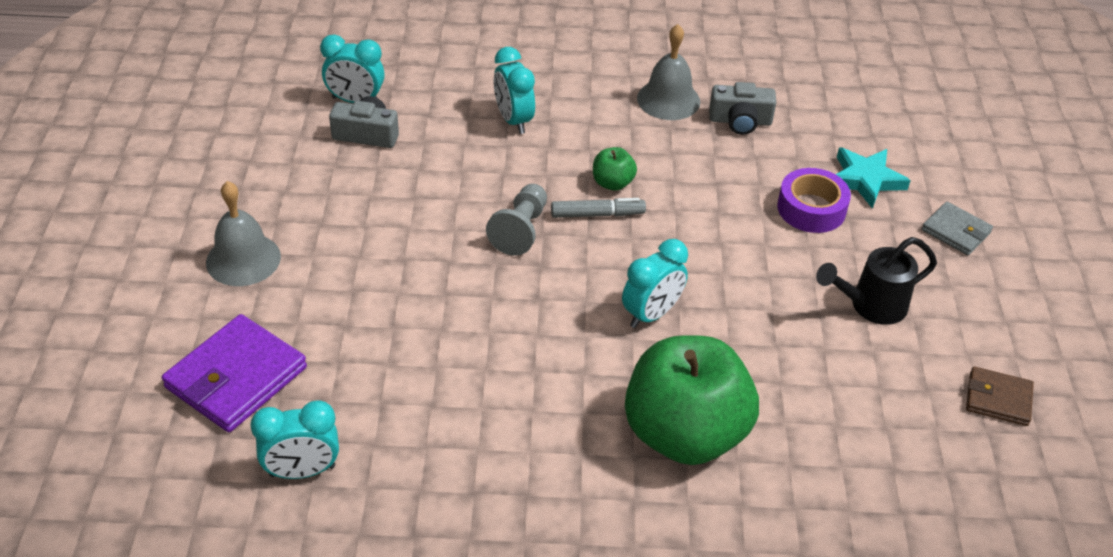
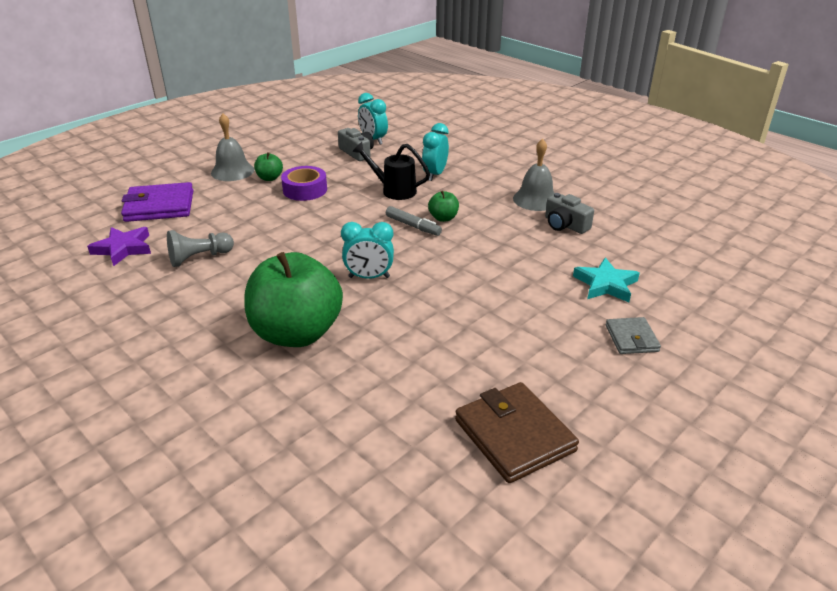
camera: 45 degrees right, 10 degrees down
(302, 471) = (123, 248): turquoise clock -> purple star
(315, 241) = (269, 178): none -> green apple
(520, 230) = (364, 214): grey pawn -> grey pawn (199, 258)
(811, 209) = (544, 280): purple tape -> purple tape (305, 190)
(871, 306) = (505, 341): black watering can -> black watering can (394, 190)
(998, 399) = (514, 435): brown wallet -> brown wallet, size x1.75

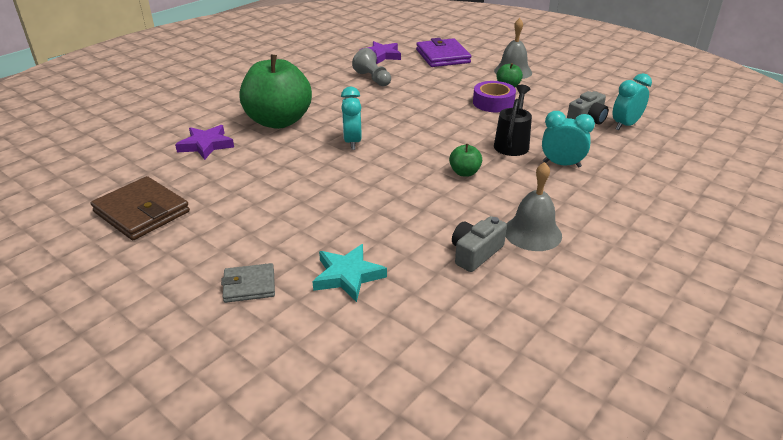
camera: 85 degrees right, 0 degrees up
(348, 396) = (206, 145): none -> purple star
(413, 226) = (443, 157): grey marker -> none
(514, 435) = (142, 212): brown wallet -> brown wallet turned 75 degrees clockwise

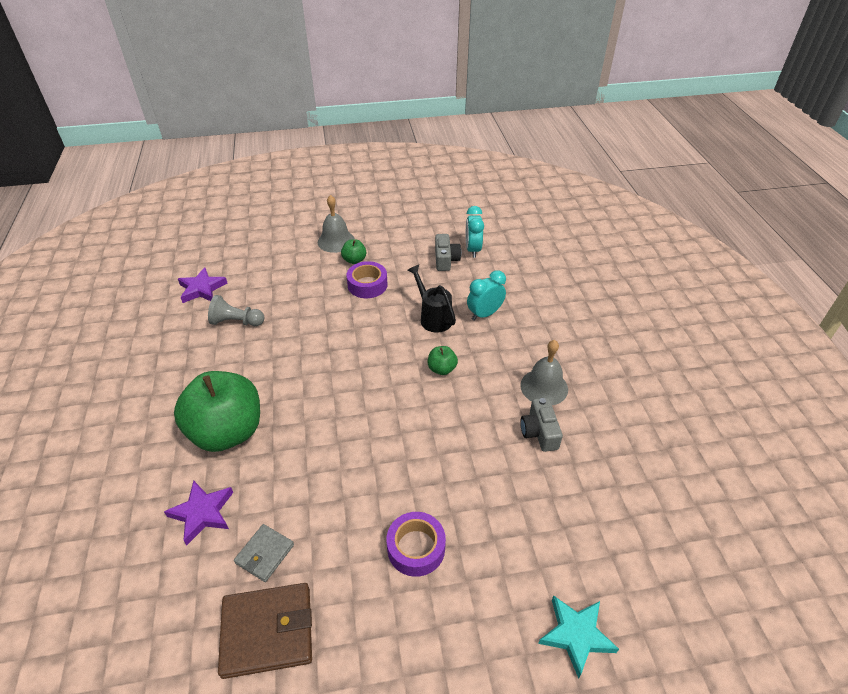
camera: 50 degrees left, 10 degrees up
(249, 285) = (459, 599): grey wallet -> grey wallet (265, 554)
(273, 242) = (416, 548): none -> purple tape
(347, 276) = (502, 523): turquoise star -> turquoise star (576, 635)
(352, 142) = (325, 404): turquoise clock -> none
(442, 56) = (258, 257): purple wallet -> none

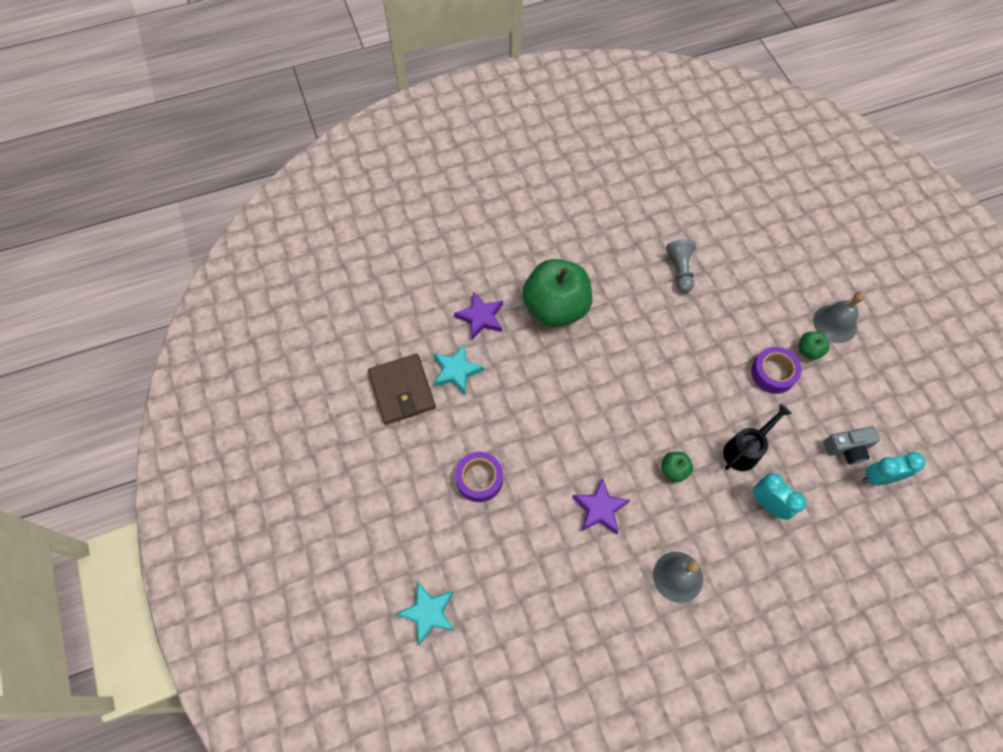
camera: 80 degrees right, 20 degrees up
(202, 289) = (714, 225): purple star -> purple star (600, 508)
(265, 554) = (456, 371): grey wallet -> turquoise star
(539, 432) = (618, 574): grey camera -> none

